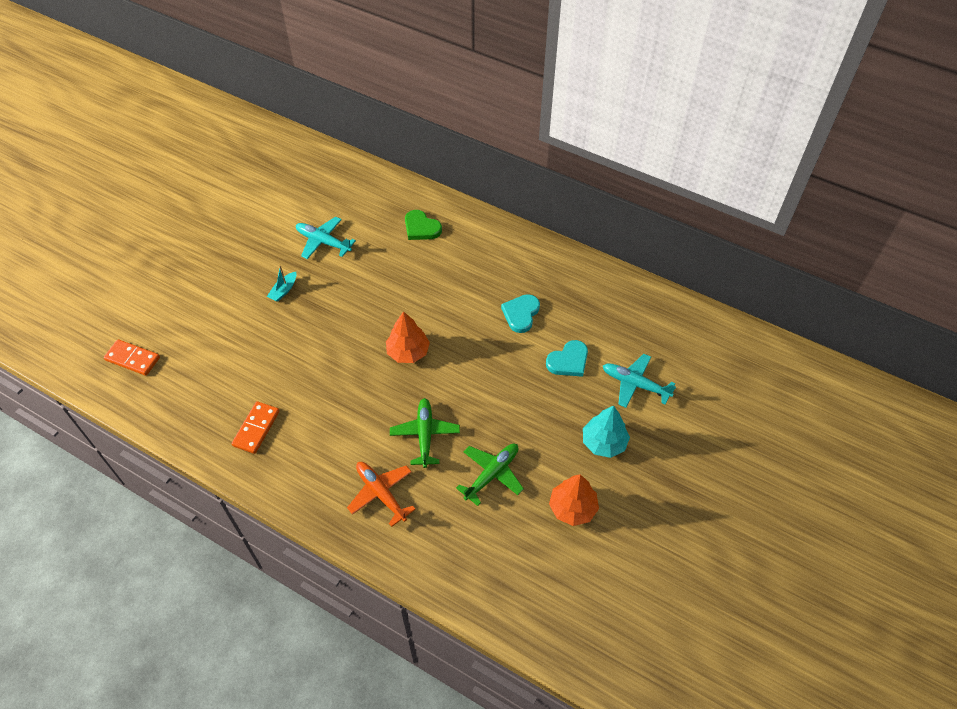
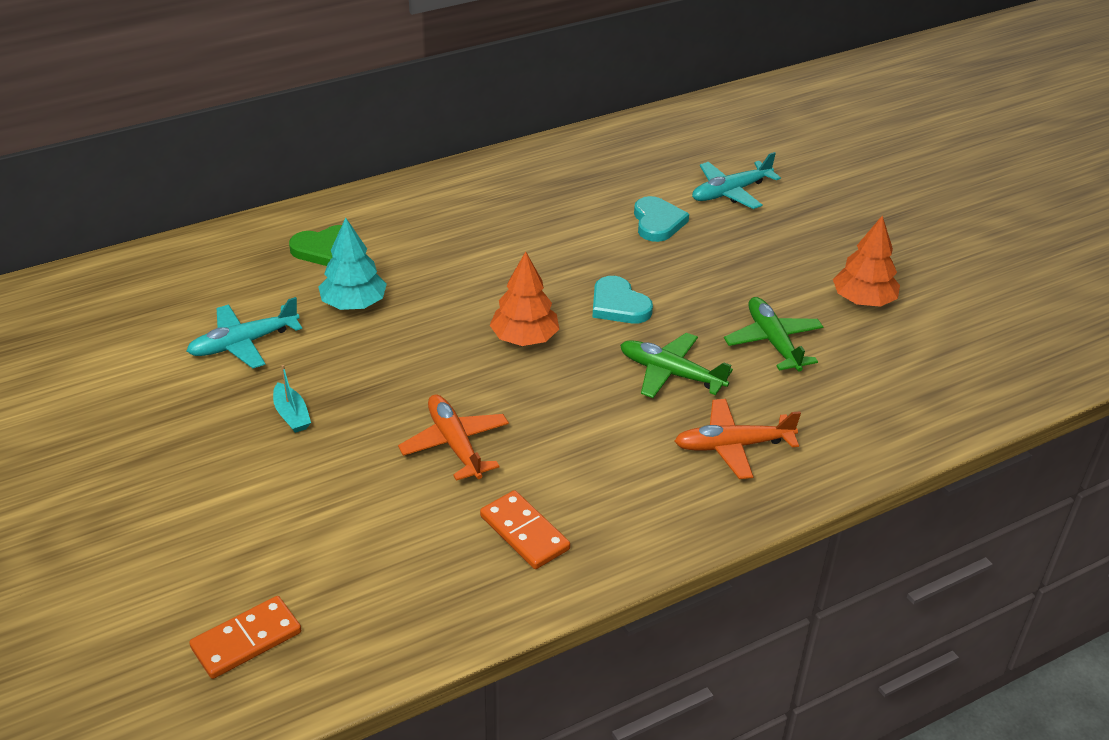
camera: 60 degrees left, 15 degrees down
(303, 366) = (455, 444): none -> orange plane
(521, 314) = (554, 228): turquoise heart -> turquoise heart (618, 305)
(604, 442) = (791, 244): turquoise tree -> turquoise tree (354, 304)

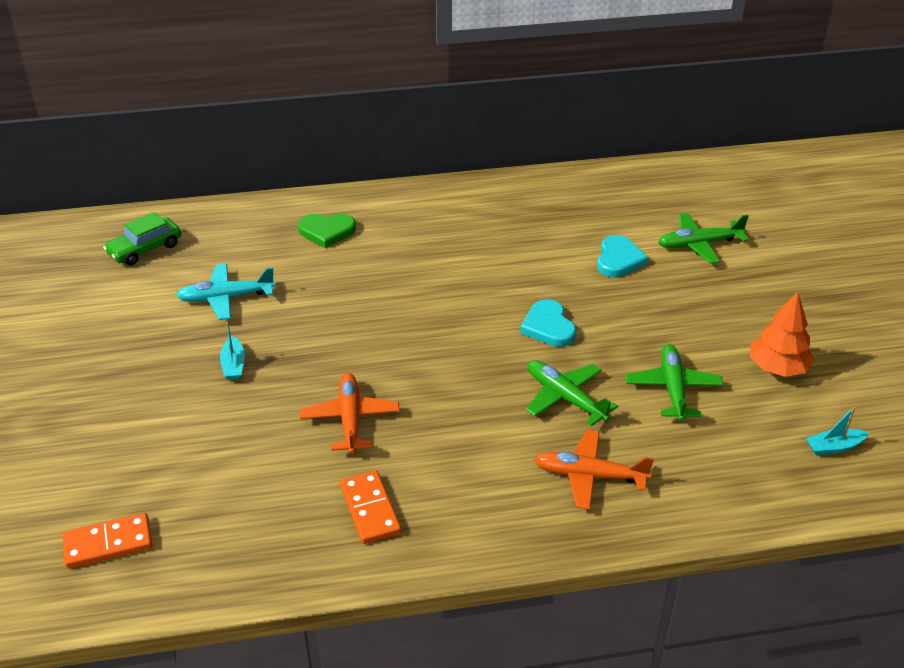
camera: 20 degrees right, 0 degrees up
(114, 307) = (145, 249): none -> green car
(354, 304) = (327, 282): turquoise tree -> none
(524, 338) = (453, 340): orange tree -> none
(731, 192) = (699, 244): turquoise plane -> green plane
(950, 366) = (834, 447): none -> turquoise boat

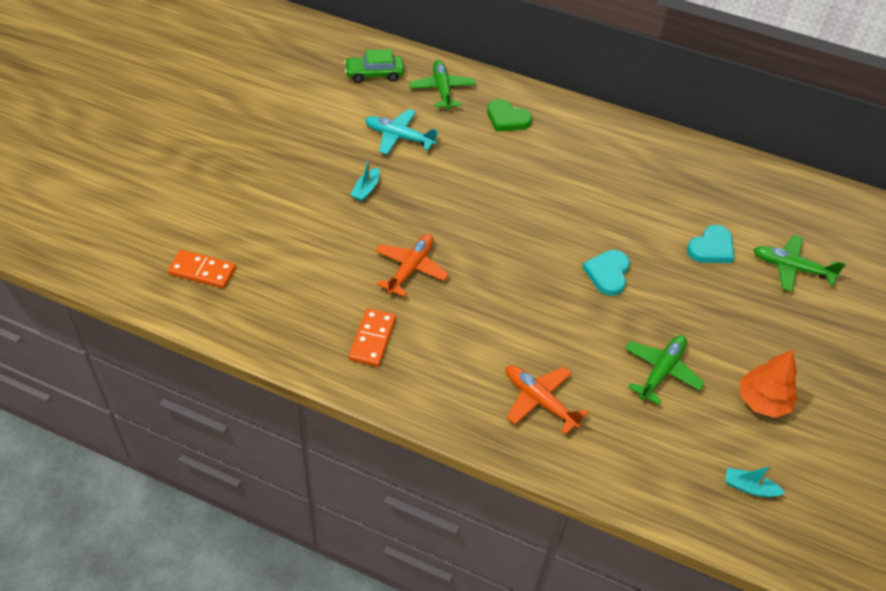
camera: 30 degrees right, 10 degrees up
(565, 398) = (573, 334): green plane -> green plane (442, 90)

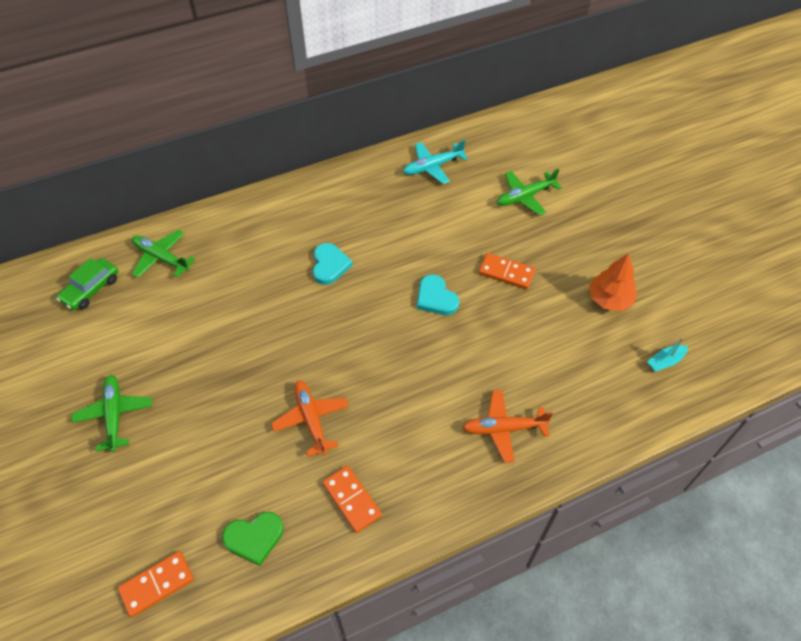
camera: 45 degrees left, 5 degrees up
(366, 189) = (203, 389): turquoise boat -> none
(399, 137) = (176, 324): turquoise plane -> turquoise plane (433, 166)
(507, 119) = (237, 241): green heart -> green heart (254, 538)
(661, 372) = (541, 335): green plane -> green plane (114, 415)
(693, 306) = (506, 272): none -> orange domino
(711, 248) = (470, 223): turquoise heart -> turquoise heart (329, 265)

